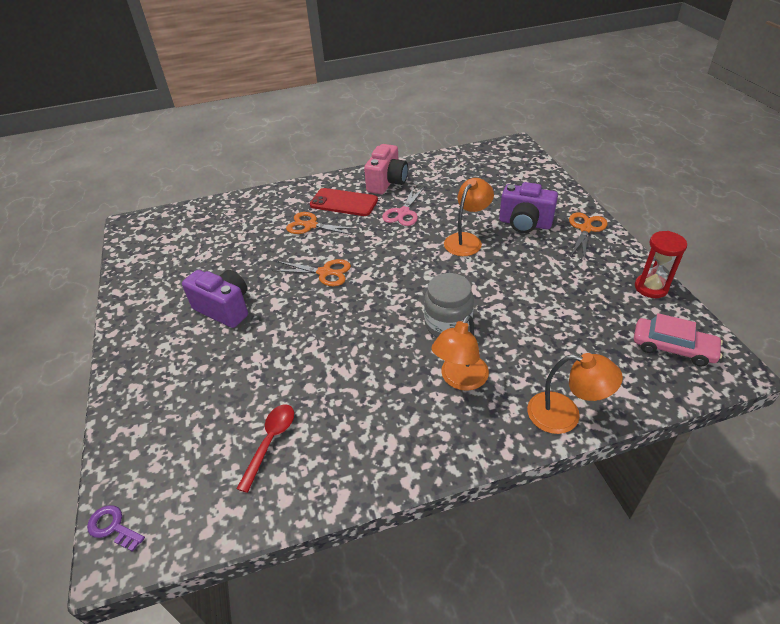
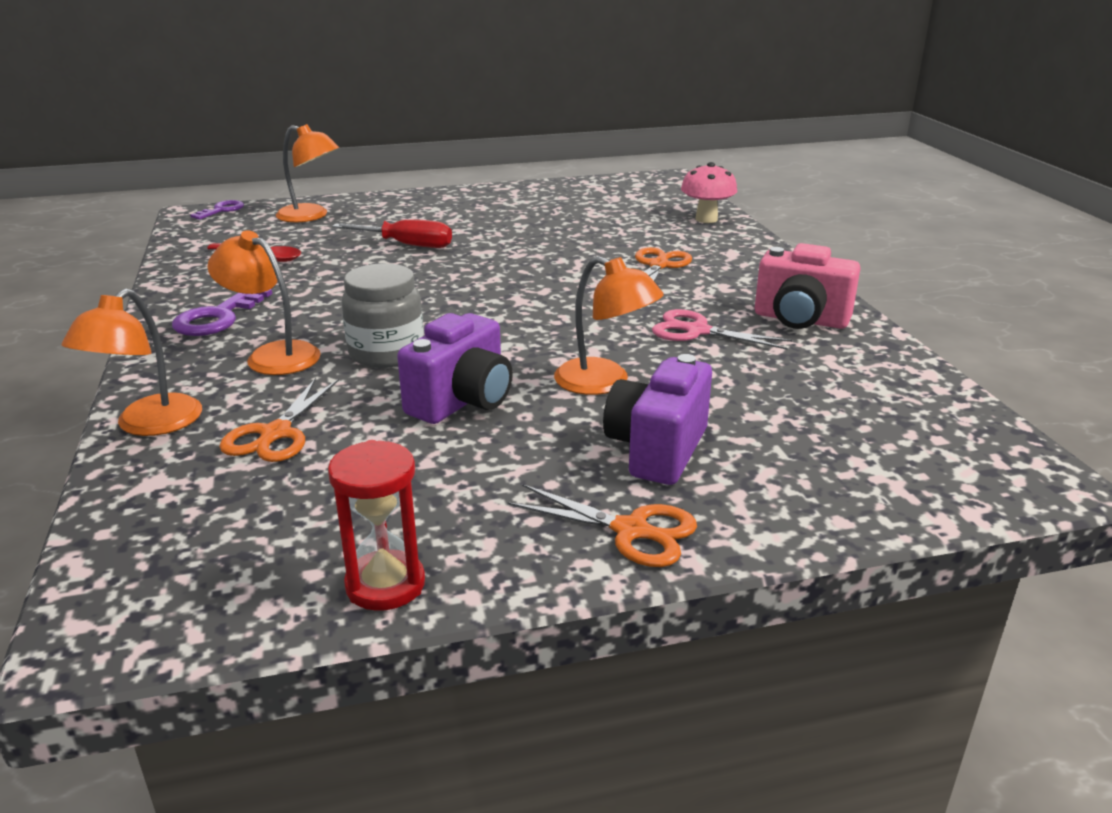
camera: 90 degrees right, 15 degrees down
(160, 433) = (311, 216): none -> orange lamp
(224, 308) = (483, 228): purple camera -> purple camera (462, 402)
(230, 208) = (706, 219): none -> pink mushroom
(255, 347) = (407, 245): none -> red screwdriver
(325, 272) = (538, 276): orange scissors -> orange scissors (275, 434)
(344, 203) = (726, 286): red phone -> none
(402, 432) = (218, 317): none -> purple key
(673, 348) = (197, 568): pink car -> none

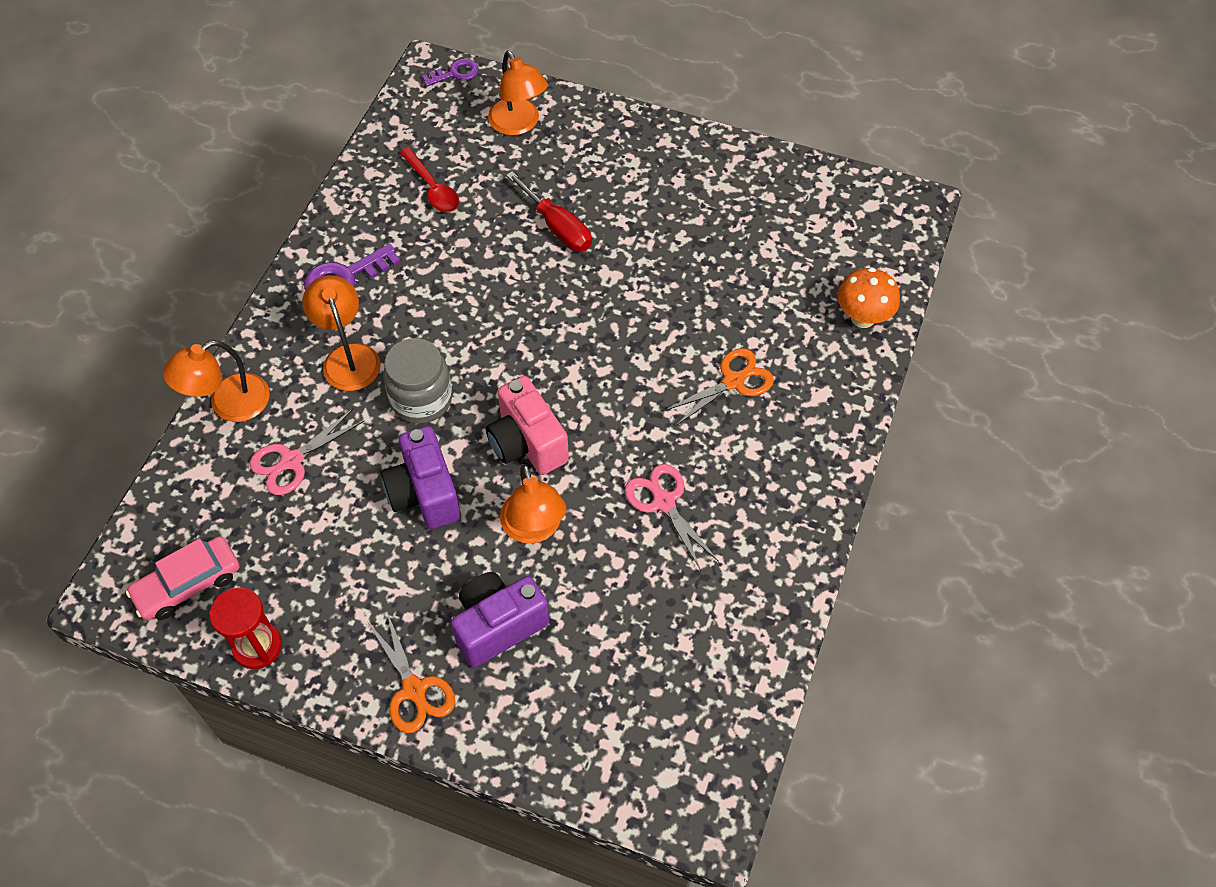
camera: 35 degrees right, 30 degrees up
(222, 575) = (188, 584): none -> pink car
(275, 434) = (291, 461): orange scissors -> pink scissors
(462, 402) = (424, 493): purple camera -> purple camera turned 90 degrees clockwise
(706, 219) = (863, 318): pink mushroom -> orange mushroom
(800, 320) = (761, 535): pink camera -> pink camera (527, 443)

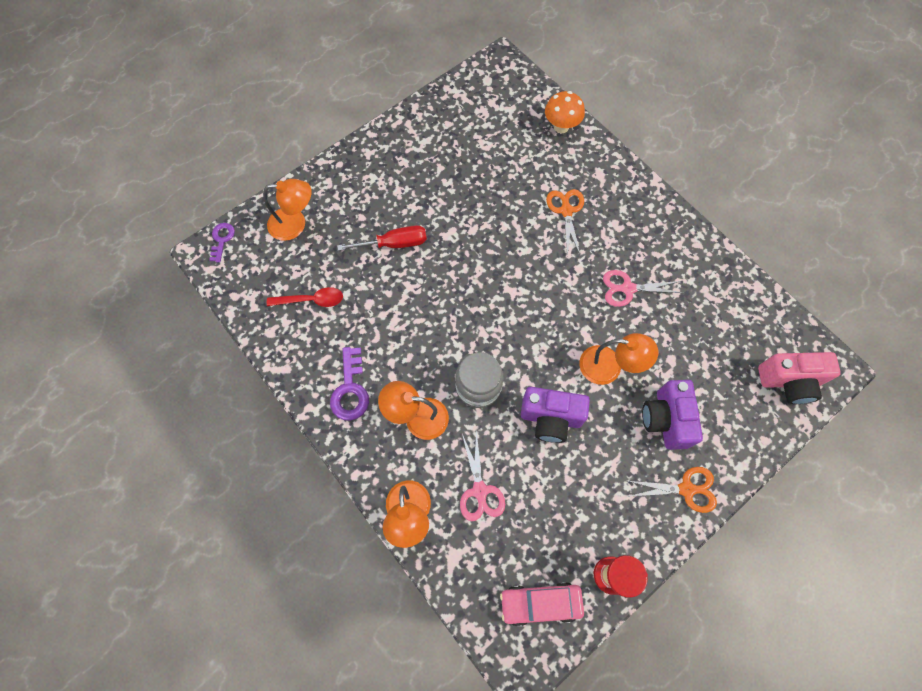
camera: 60 degrees left, 10 degrees up
(188, 584) = (540, 603): pink car -> pink car turned 90 degrees clockwise
(527, 443) = (546, 341): pink camera -> pink camera (789, 382)

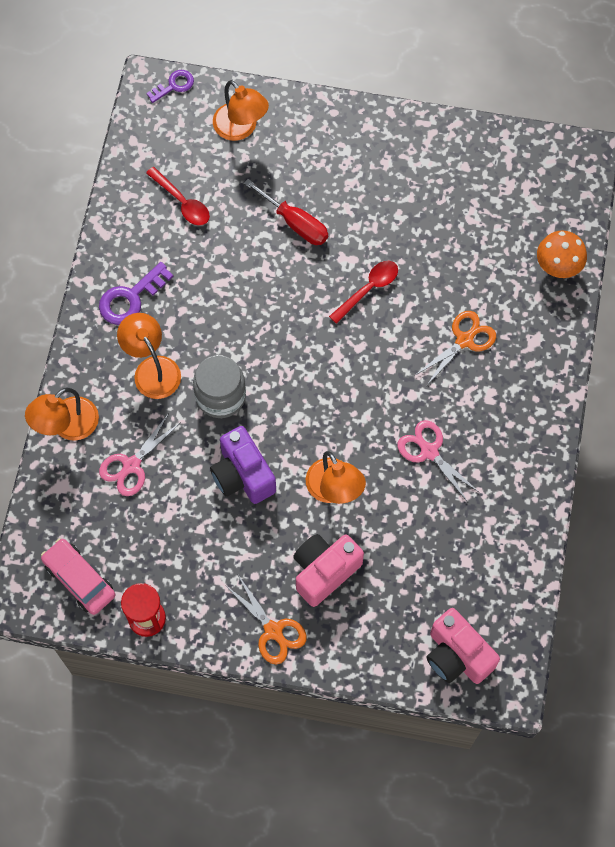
camera: 50 degrees right, 0 degrees up
(481, 237) = (368, 289): none -> red spoon
(665, 419) = (324, 571): purple camera -> pink camera

